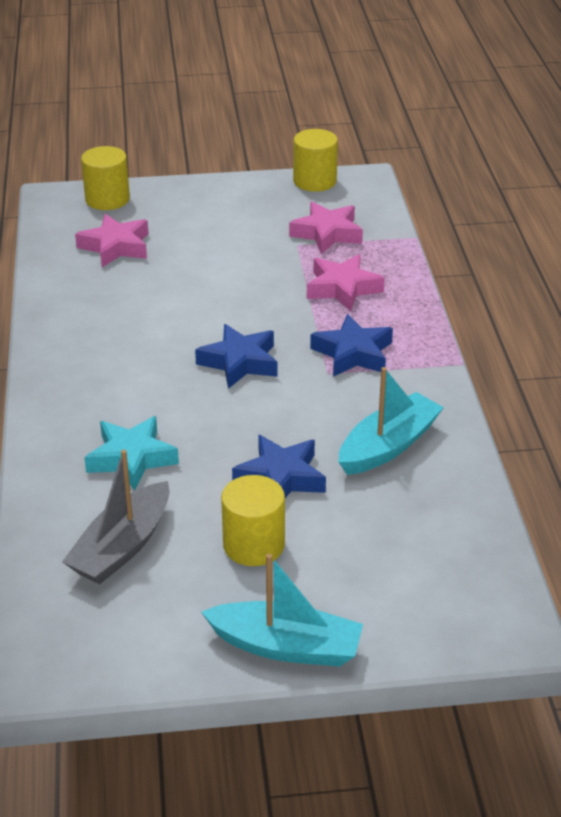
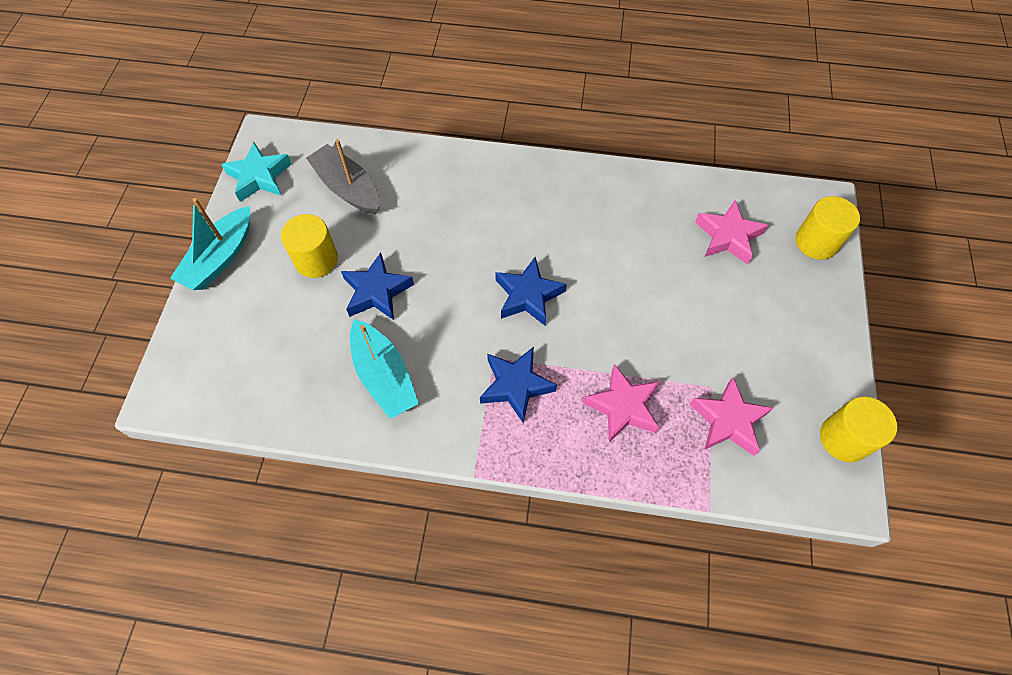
camera: 105 degrees right, 25 degrees up
(131, 458) = (434, 205): turquoise star -> turquoise star (259, 177)

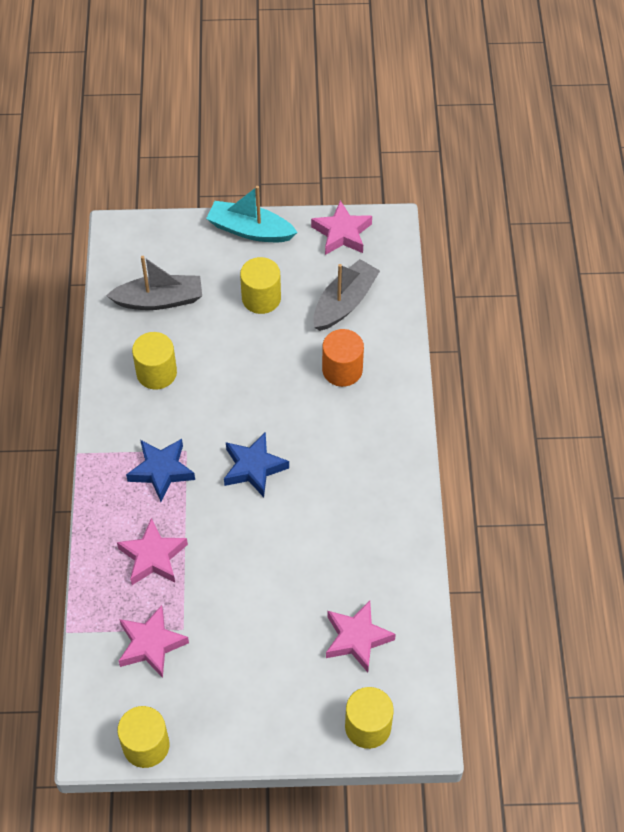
camera: 80 degrees right, 5 degrees down
(259, 177) = (342, 233): turquoise star -> pink star
(283, 361) = (159, 300): none -> grey boat
(377, 292) = (237, 350): blue star -> none
(384, 376) = (156, 373): turquoise boat -> yellow cylinder
(428, 202) = (342, 370): none -> orange cylinder

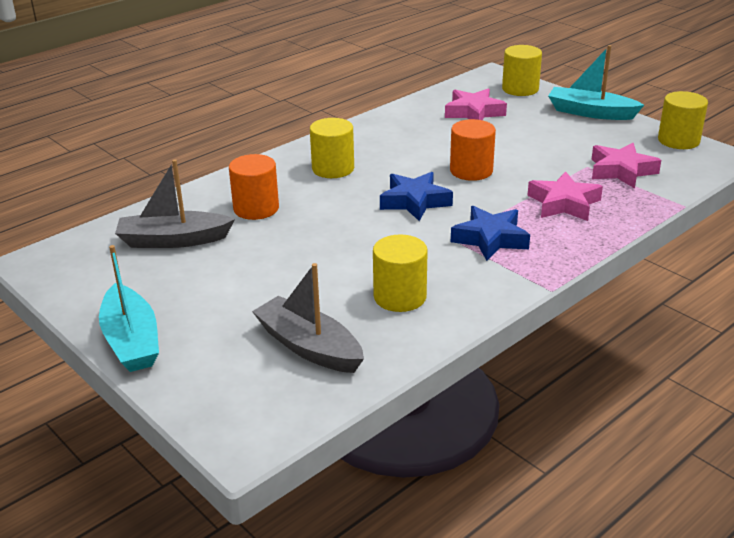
camera: 130 degrees left, 25 degrees down
(259, 542) = (471, 171): none -> orange cylinder
(261, 298) = (224, 286): yellow cylinder -> yellow cylinder (333, 169)
(262, 734) = (590, 112): none -> turquoise boat
(342, 233) = (75, 282): pink star -> none

